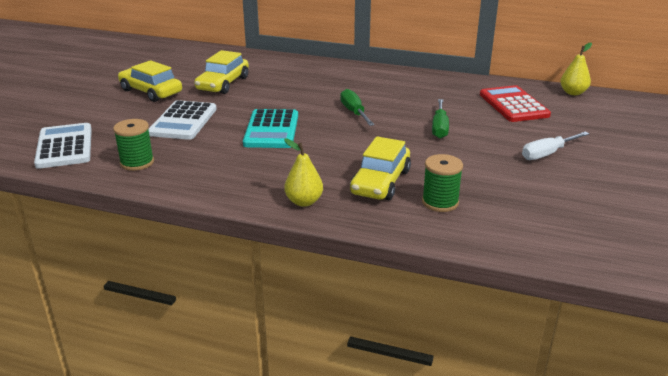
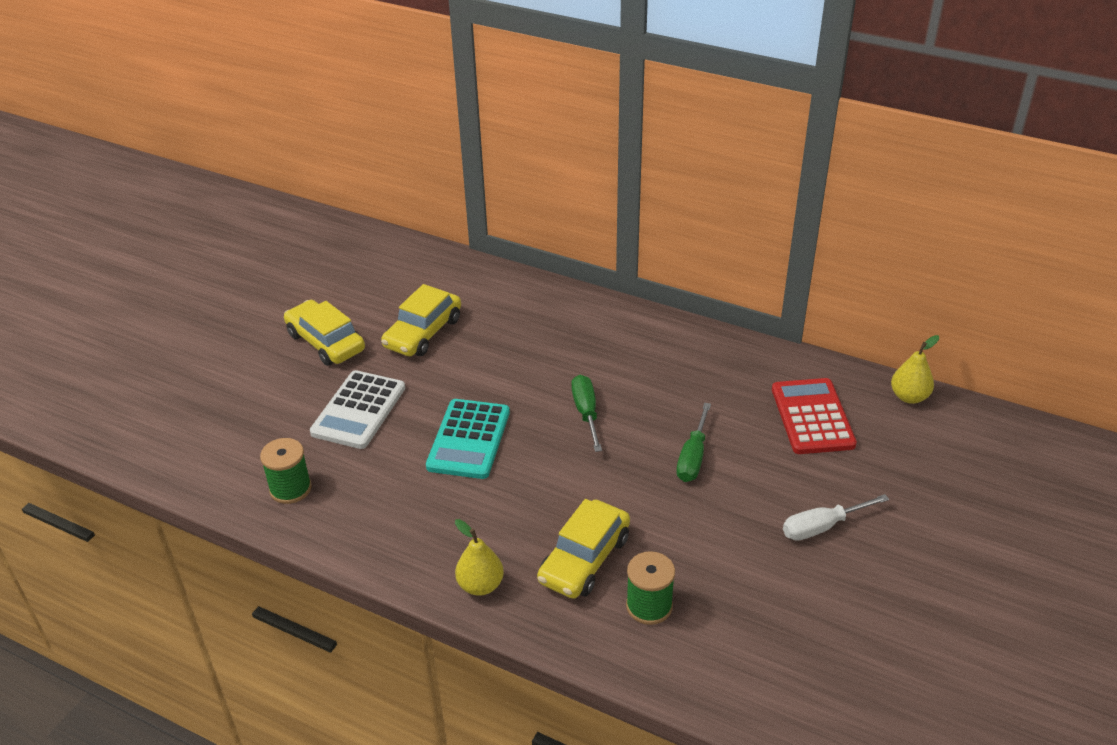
camera: 10 degrees right, 10 degrees up
(65, 147) = (207, 448): white calculator -> none

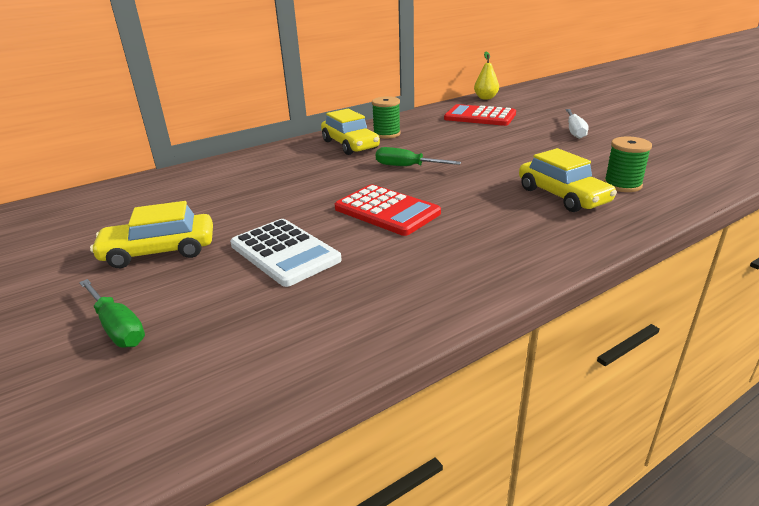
camera: 60 degrees left, 10 degrees down
(290, 489) = (355, 315): green spool -> green spool (386, 134)
(423, 333) = (227, 204): yellow car -> yellow car (350, 145)
(468, 439) = (387, 211): turquoise calculator -> red calculator
(480, 585) = (569, 239): yellow pear -> none
(693, 457) = (485, 147): green screwdriver -> green screwdriver (117, 327)

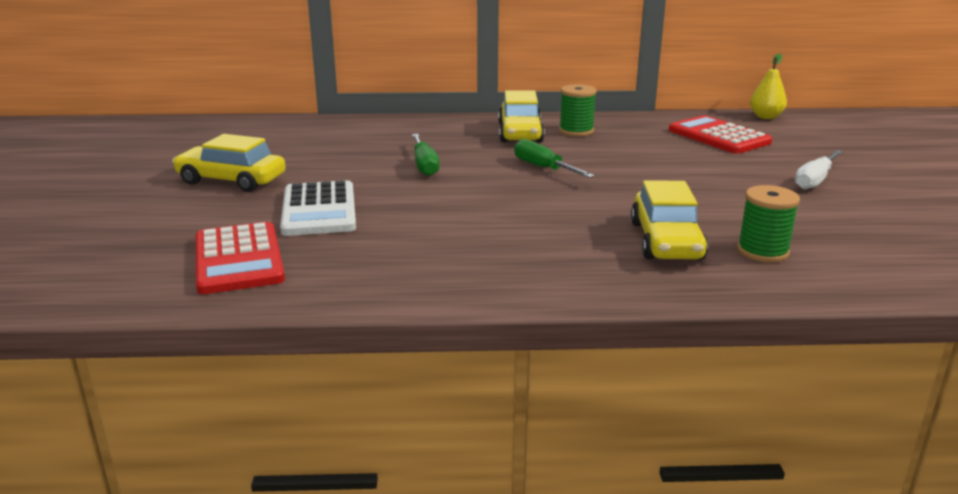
camera: 30 degrees right, 5 degrees down
(117, 327) = (138, 223): green screwdriver -> green screwdriver (424, 165)
(387, 211) = (457, 202): red calculator -> red calculator (238, 259)

